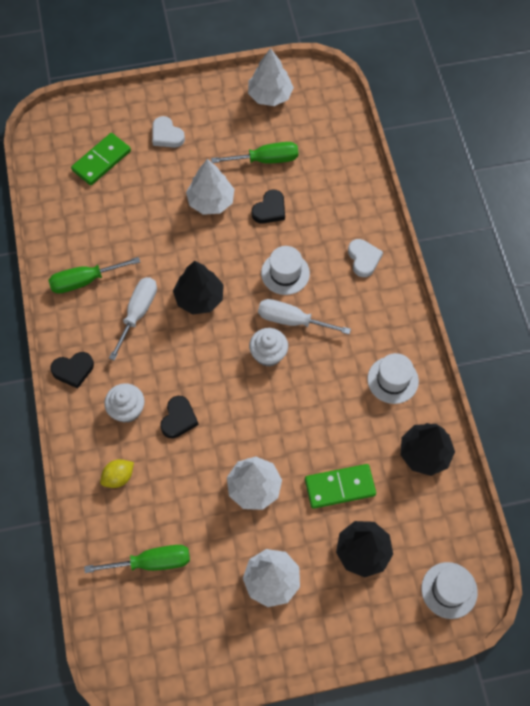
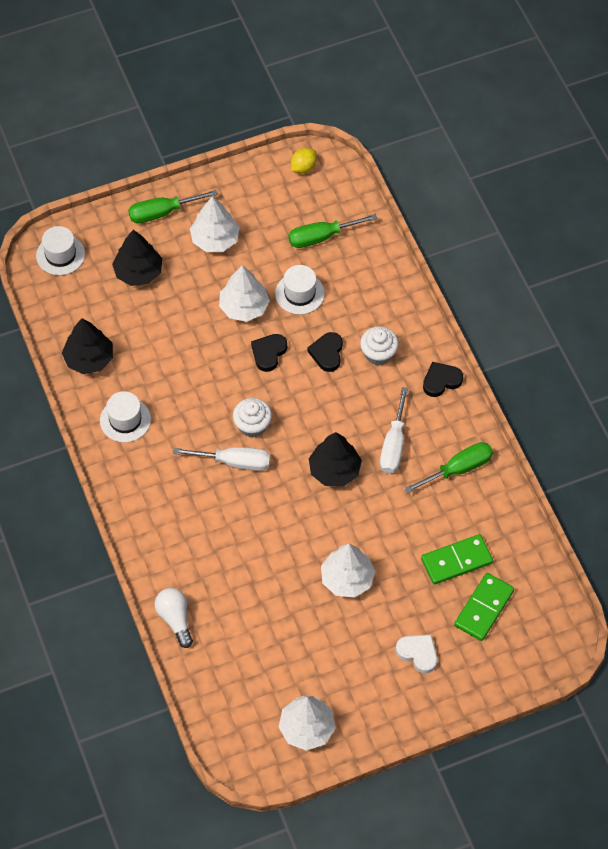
camera: 170 degrees right, 5 degrees down
(118, 477) = (369, 296): yellow lemon -> yellow lemon (303, 167)
(266, 160) = (295, 640): green screwdriver -> green screwdriver (162, 212)
(270, 209) = (279, 579): black heart -> black heart (268, 353)
(285, 273) = (250, 510): white hat -> white hat (299, 293)
(340, 487) = (165, 319): green domino -> green domino (456, 561)
(363, 259) = (168, 539): white heart -> none
(365, 191) = (175, 619): none -> white light bulb

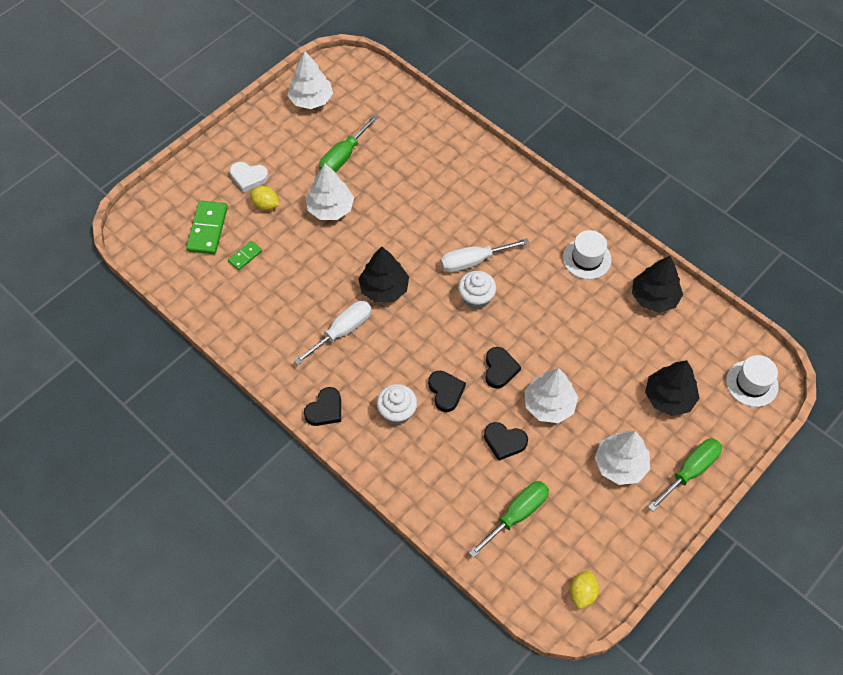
camera: 155 degrees right, 0 degrees up
(175, 619) = (449, 131): white light bulb -> none
(299, 293) = (504, 442): white hat -> black heart
(393, 445) = (342, 331): white screwdriver -> white screwdriver turned 60 degrees clockwise
(412, 611) = (266, 205): none -> yellow lemon
(456, 561) = (245, 256): green domino -> green domino, size x0.54
(458, 469) = (274, 333): green screwdriver -> green screwdriver (343, 156)

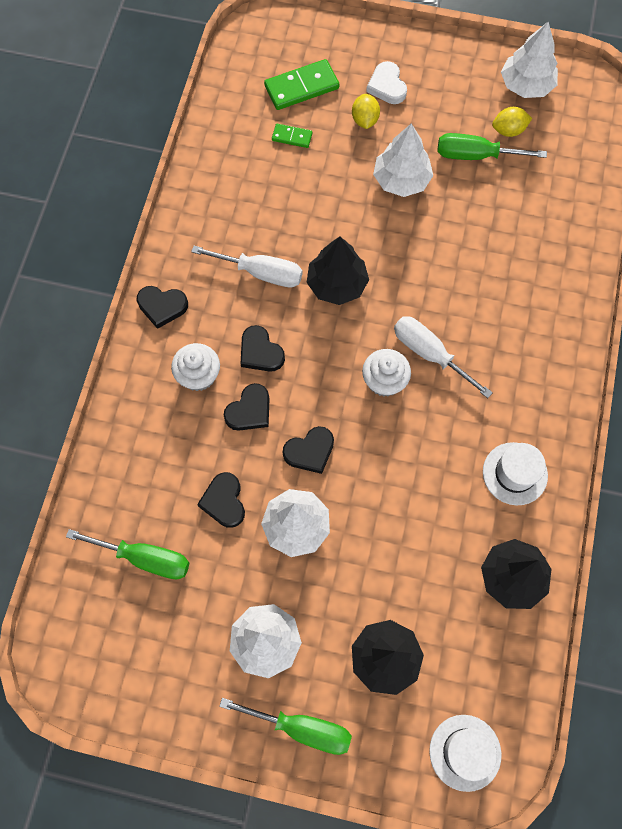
camera: 60 degrees right, 10 degrees up
(405, 362) = (260, 352): none -> black heart
(582, 593) = (89, 673): yellow lemon -> yellow lemon (508, 130)

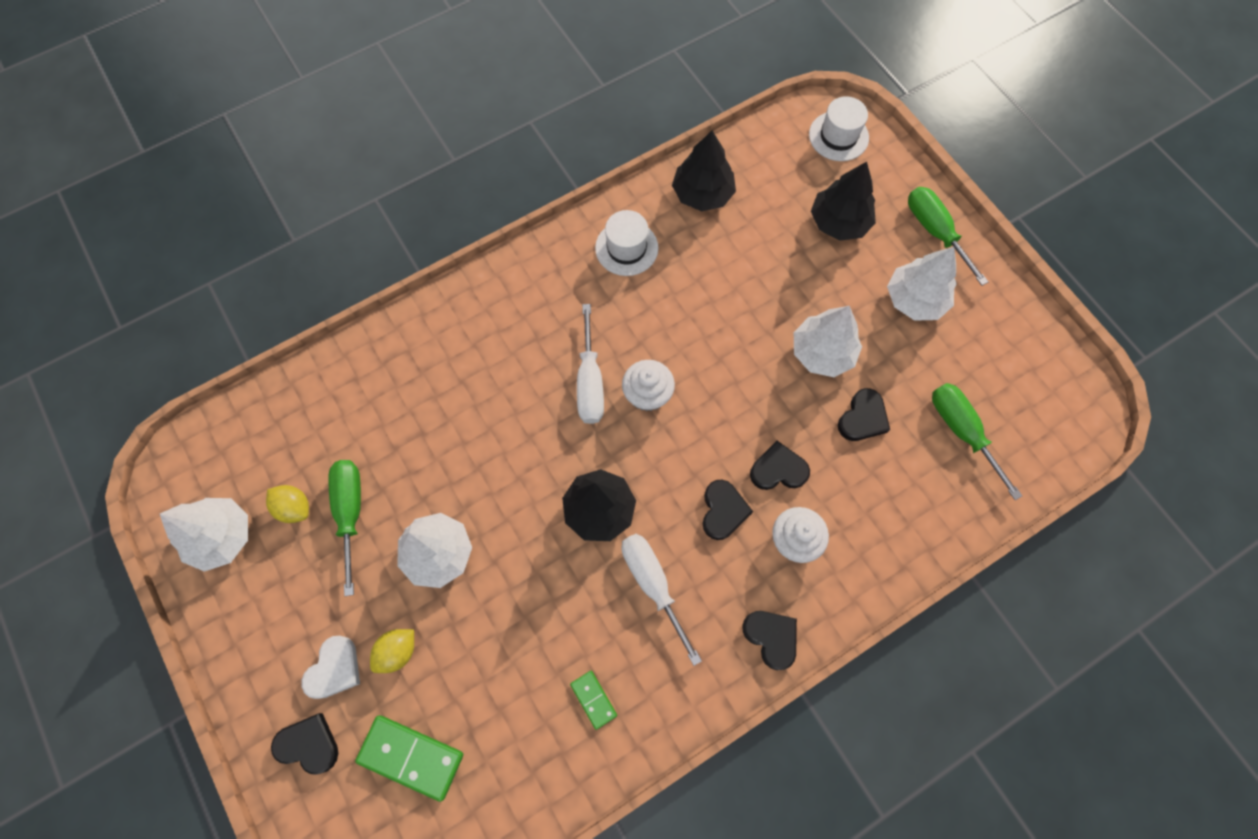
camera: 135 degrees left, 0 degrees up
(292, 137) = (482, 704): green domino -> green domino (593, 699)
(310, 451) = (760, 395): black heart -> black heart (309, 744)
(475, 155) = (350, 512): green screwdriver -> green screwdriver turned 150 degrees counterclockwise

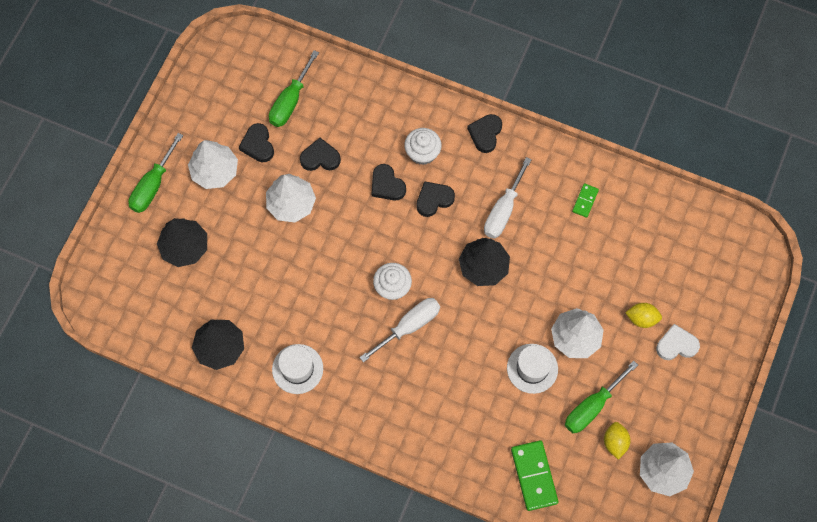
camera: 125 degrees left, 0 degrees up
(309, 744) = (720, 327): black heart -> black heart (258, 145)
(411, 757) = (683, 271): green domino -> green domino (534, 476)
(838, 136) = (110, 287): white hat -> white hat (532, 368)

